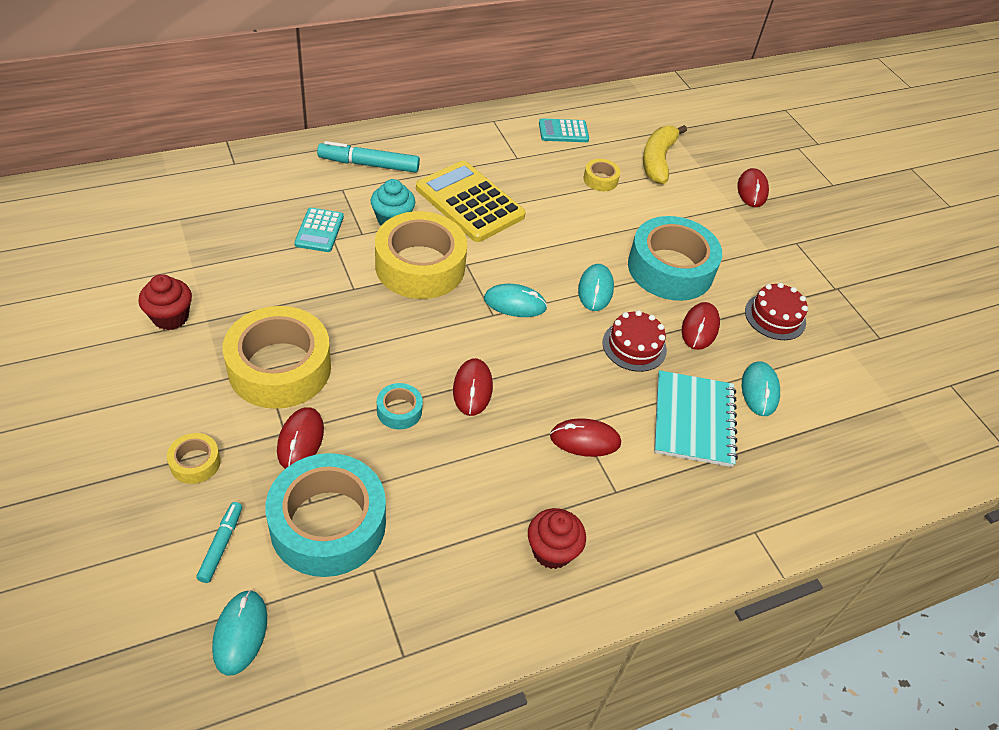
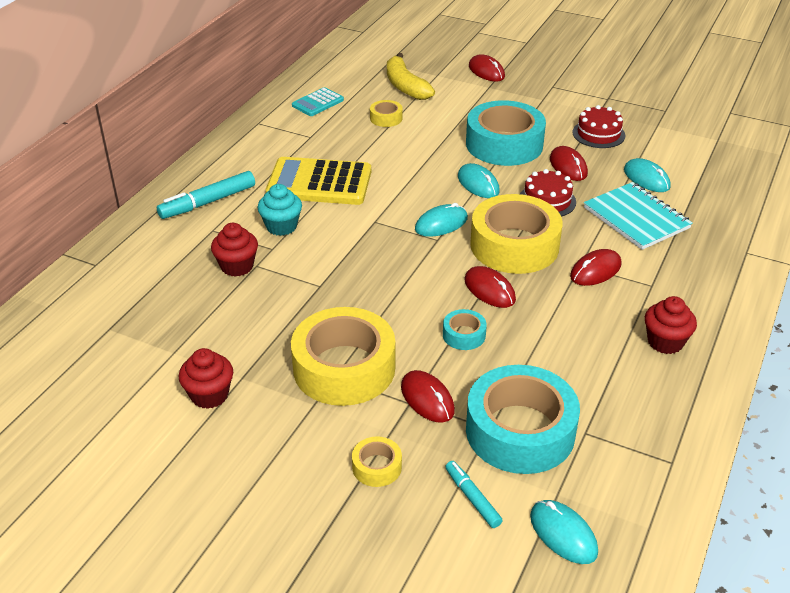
camera: 35 degrees left, 10 degrees down
(319, 230) = (237, 266): turquoise calculator -> red cupcake
(420, 266) = (345, 242): yellow tape -> yellow tape (514, 245)

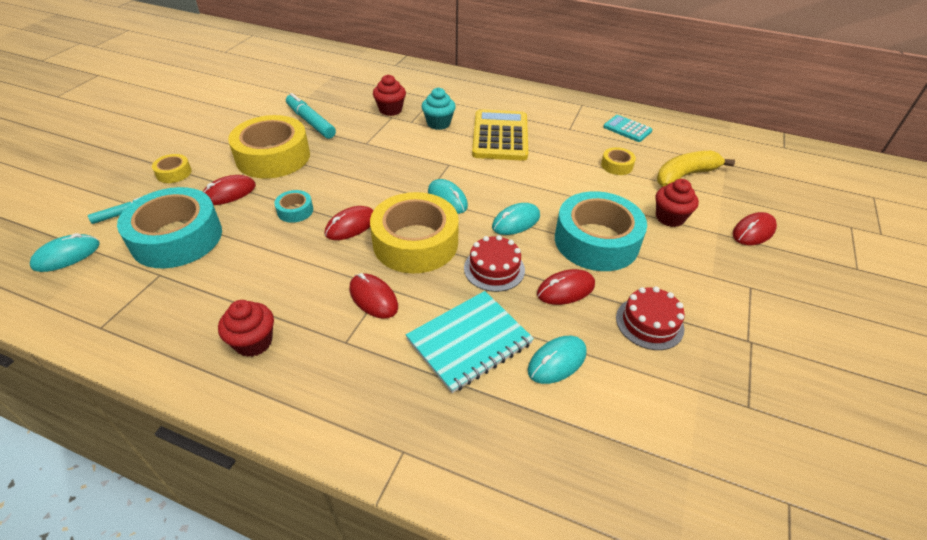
camera: 85 degrees right, 5 degrees up
(208, 202) = (466, 94): turquoise marker -> turquoise marker (311, 122)
(209, 395) = (263, 111): red cupcake -> red cupcake (670, 217)

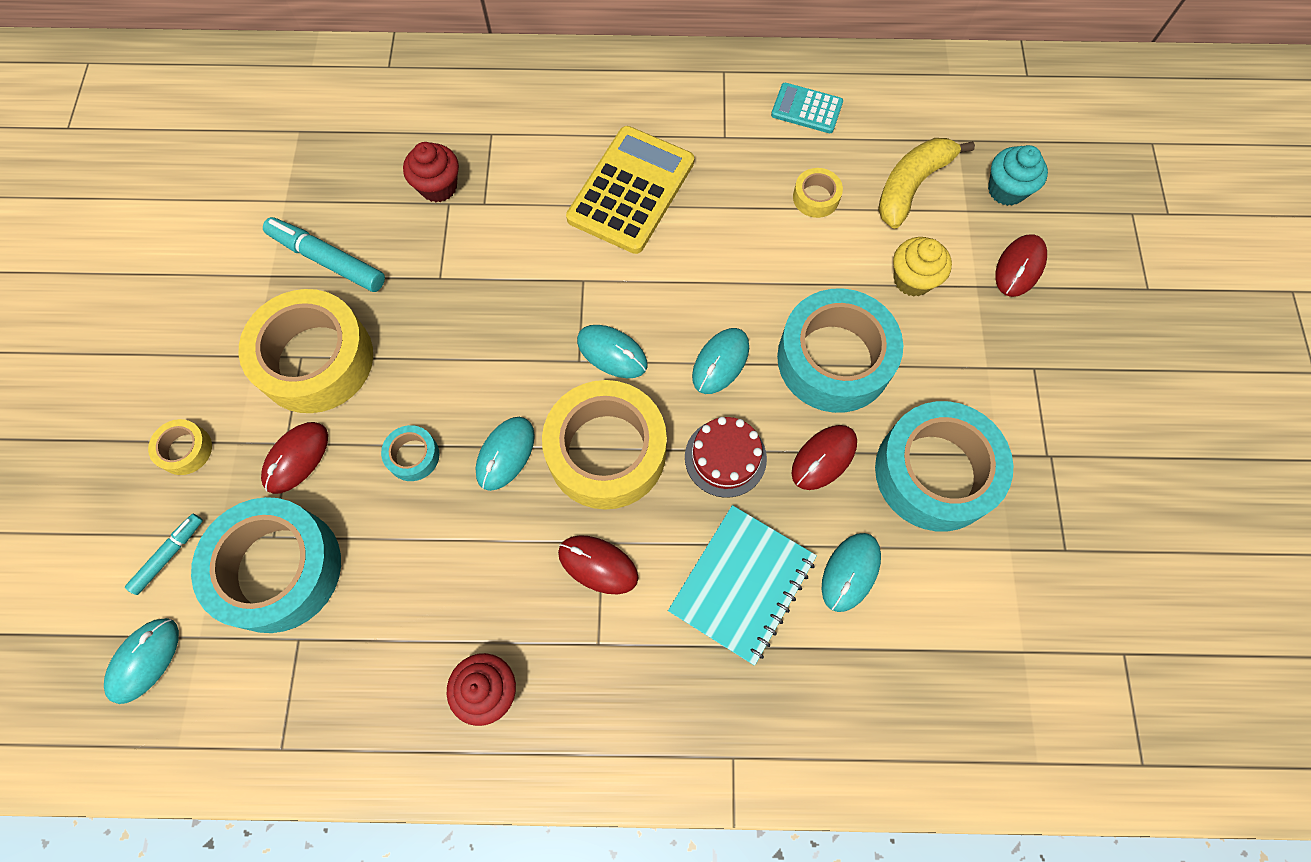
camera: 20 degrees left, 25 degrees up
(351, 226) = (505, 454): red mouse -> turquoise mouse
(438, 123) = (527, 193): turquoise cupcake -> turquoise cupcake (1006, 190)
(500, 136) = (631, 190): yellow calculator -> yellow calculator turned 45 degrees clockwise
(649, 323) = (935, 472): red cake -> turquoise tape
(670, 217) = (912, 279): red cupcake -> yellow cupcake

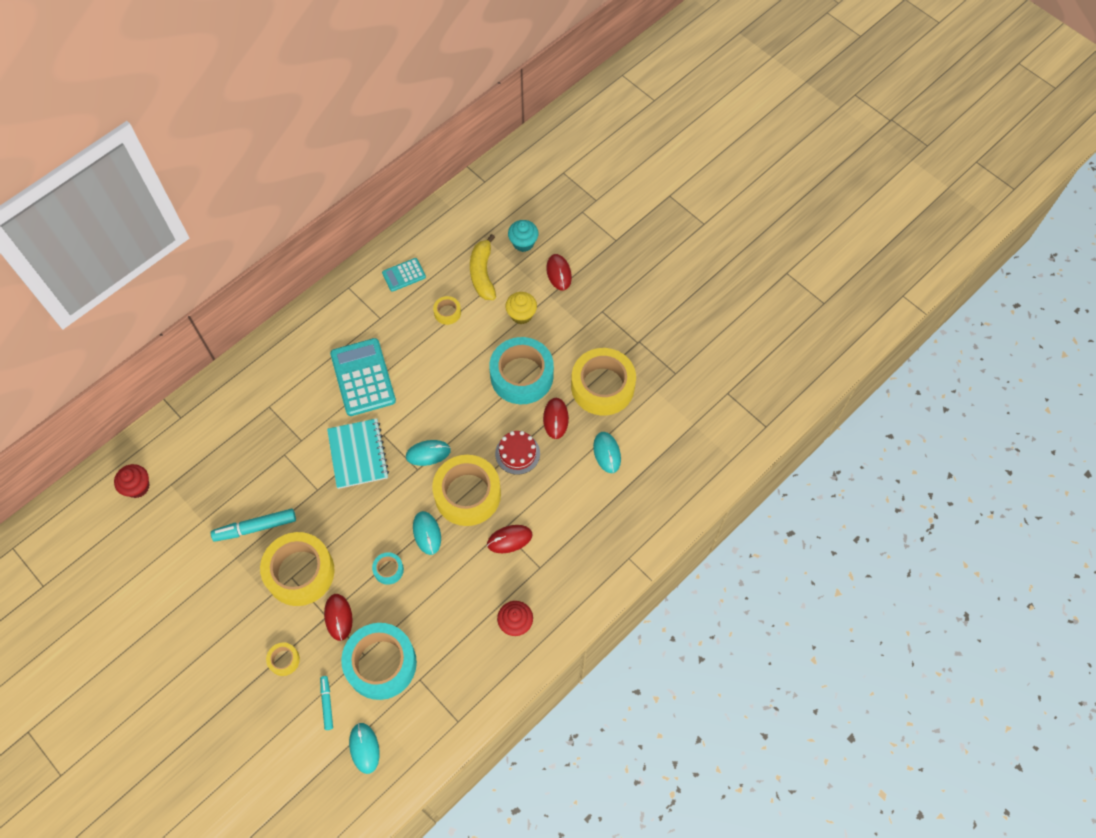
camera: 45 degrees left, 5 degrees down
(438, 187) = (271, 451): red cupcake -> red cupcake (137, 487)
(631, 190) = (363, 377): yellow calculator -> turquoise calculator
(720, 362) = (477, 417): turquoise mouse -> none
(742, 584) = (571, 495): turquoise notebook -> turquoise notebook (358, 454)
(935, 472) = (602, 386): turquoise tape -> yellow tape

